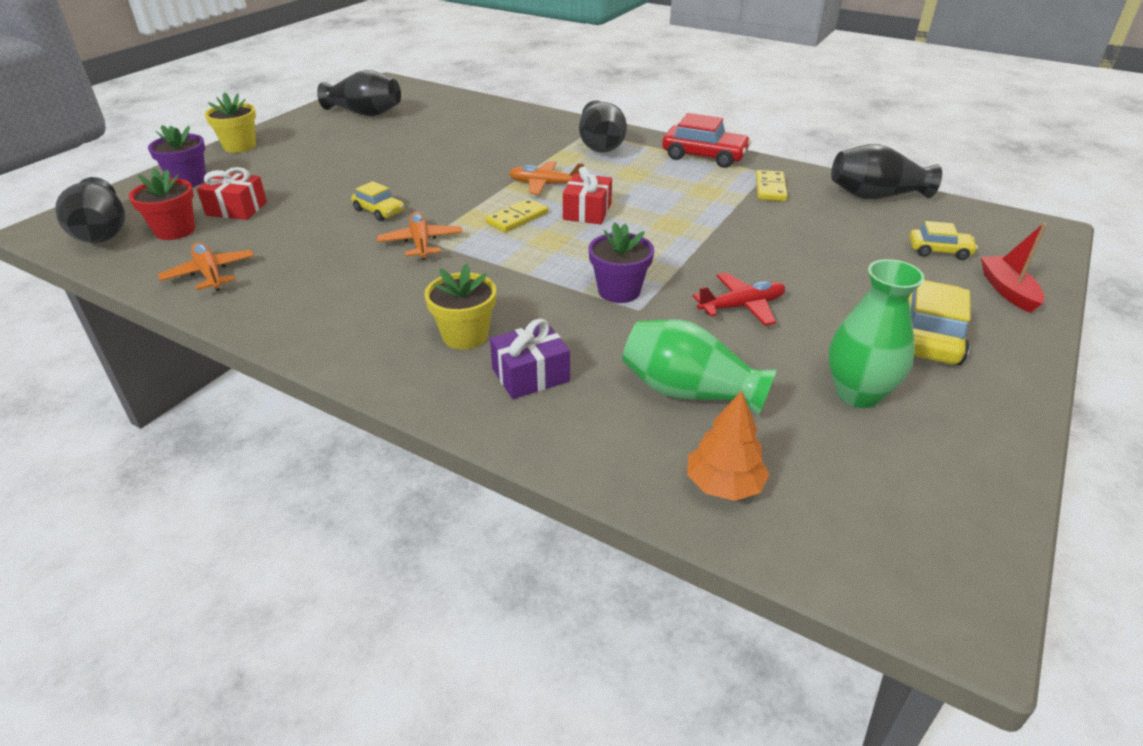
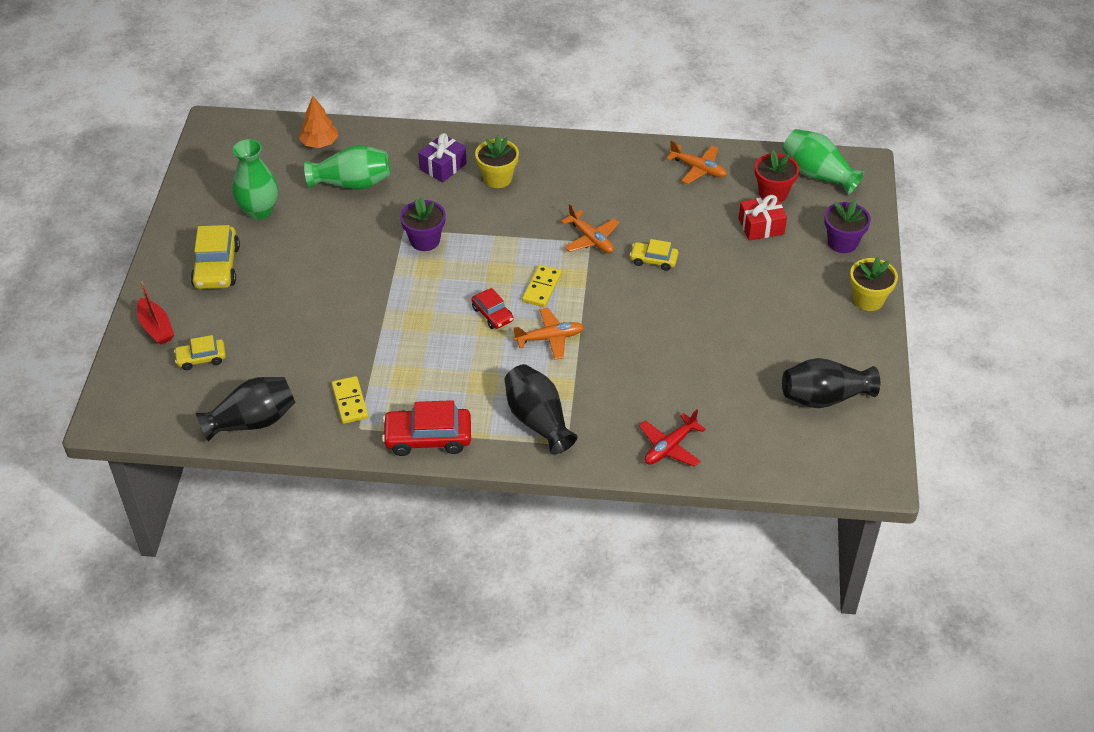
camera: 155 degrees right, 10 degrees up
(102, 233) = (817, 174): black vase -> green vase
(587, 211) = (492, 314): red gift -> red car
(741, 306) = (339, 253): red plane -> red plane (669, 447)

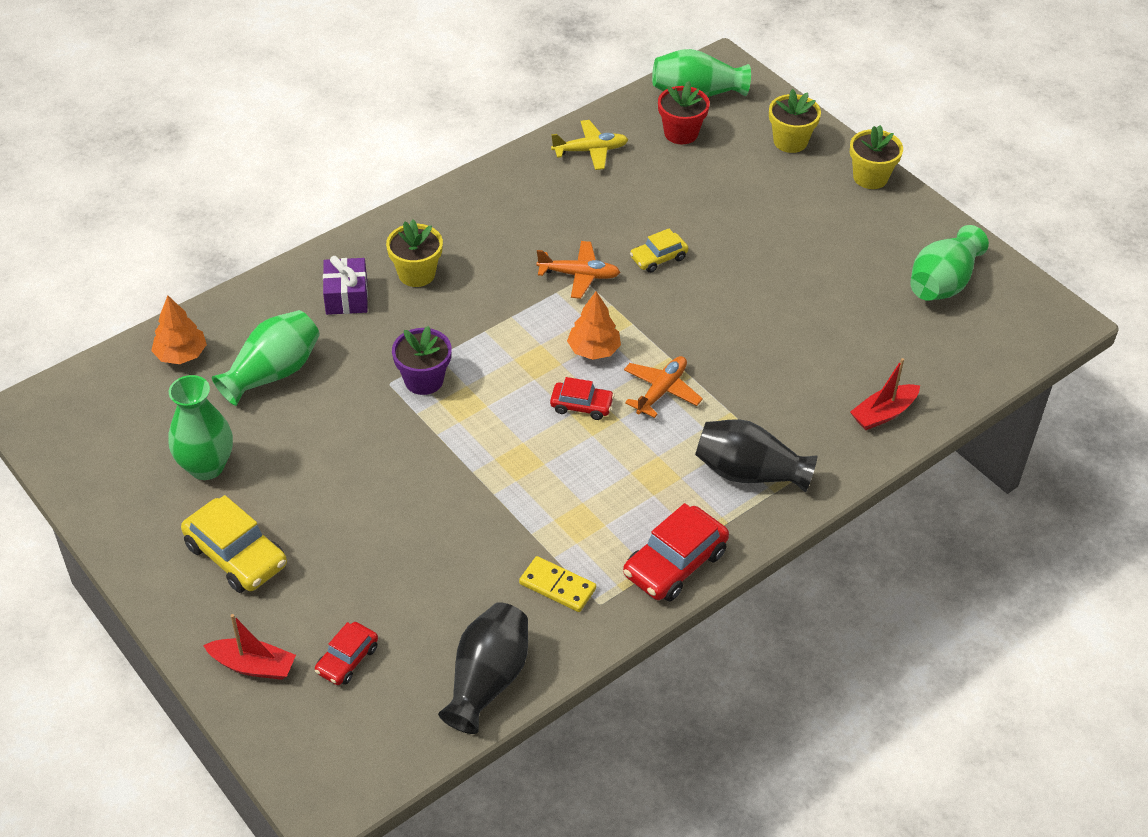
camera: 45 degrees left, 0 degrees up
(201, 358) = (347, 659): yellow car -> red car
(541, 288) = (594, 350): yellow domino -> orange tree
(669, 447) = (883, 413): red plane -> red boat
(698, 169) = (590, 150): orange plane -> yellow plane
(761, 226) = (709, 169): red gift -> none
(824, 397) = (942, 283): black vase -> green vase
(842, 242) = (790, 141): purple flower pot -> yellow flower pot

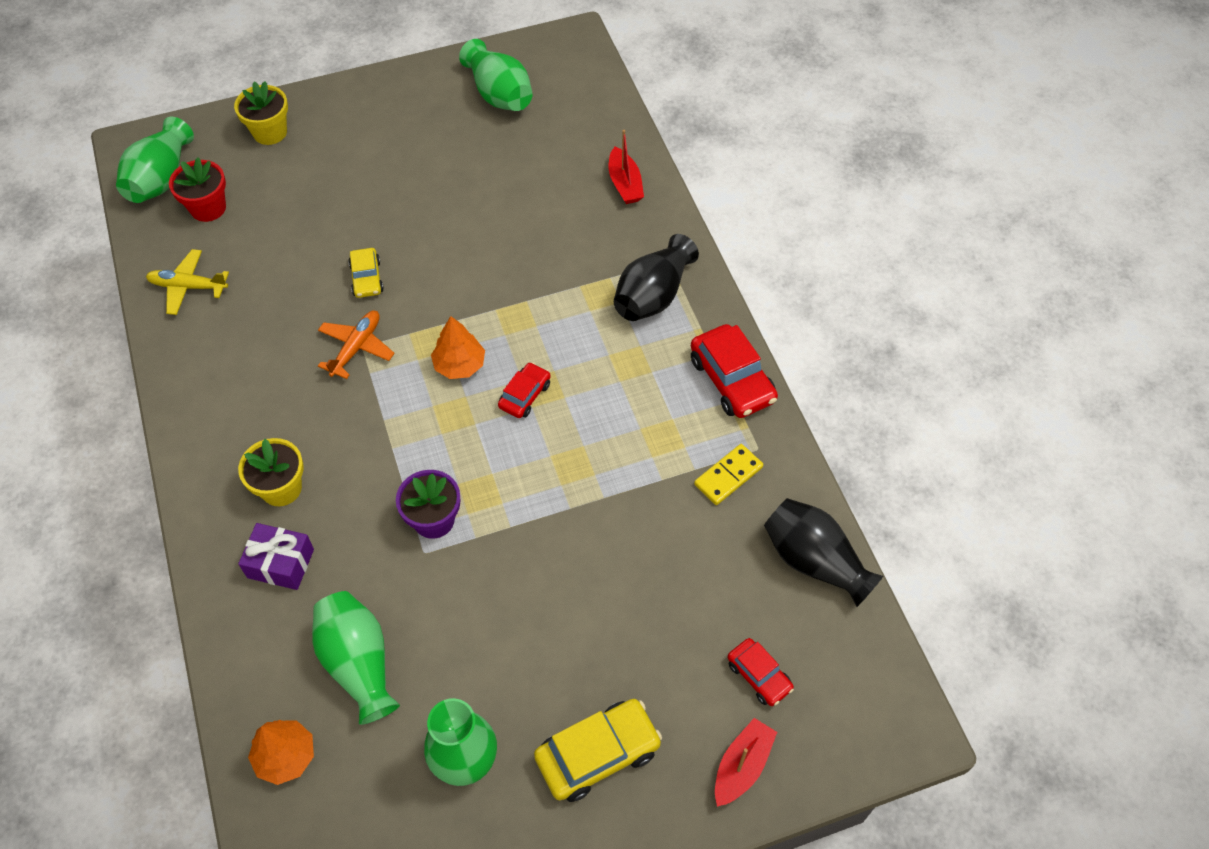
camera: 70 degrees left, 10 degrees up
(590, 150) = (188, 287): yellow plane -> yellow plane turned 90 degrees counterclockwise
(661, 391) = (533, 328): orange plane -> none
(870, 177) = (349, 94): yellow flower pot -> none

